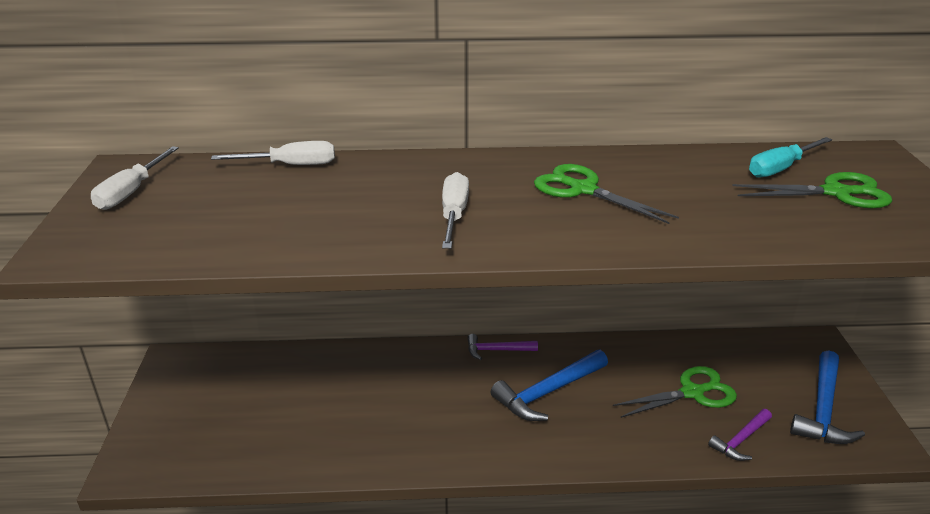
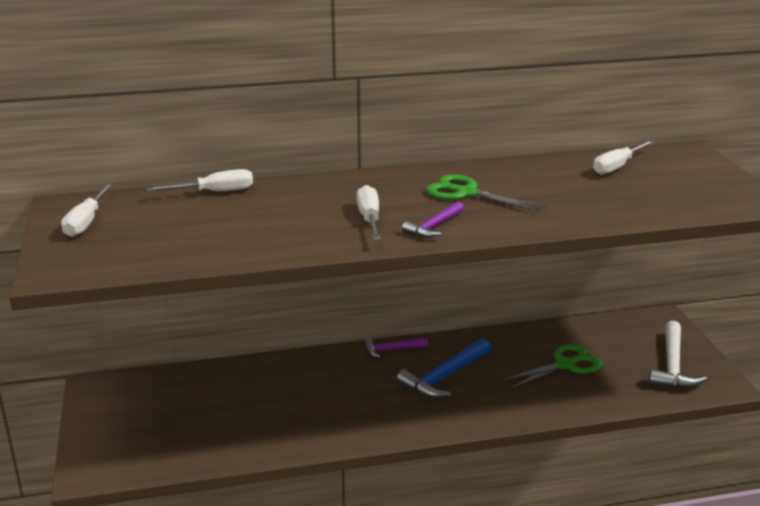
camera: 10 degrees left, 5 degrees down
(740, 440) = (610, 394): purple hammer -> purple hammer (434, 226)
(781, 168) = (617, 167): turquoise screwdriver -> white screwdriver
(822, 409) = (672, 366): blue hammer -> white hammer
(836, 193) = (661, 181): green scissors -> none

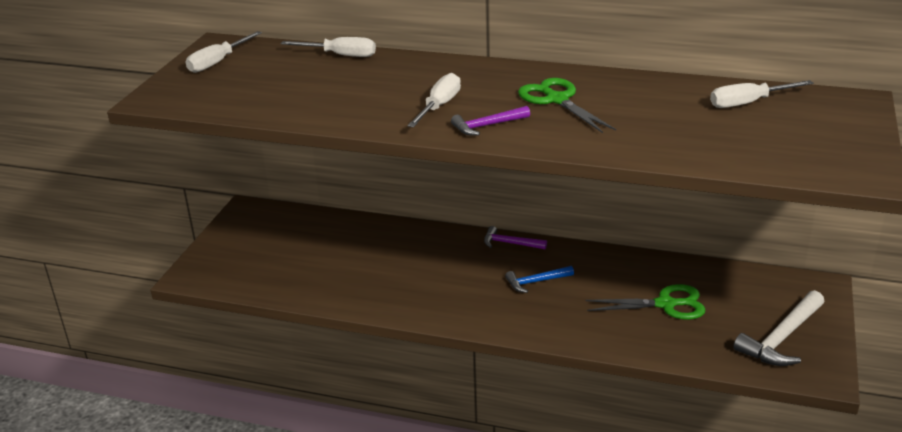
camera: 30 degrees right, 5 degrees up
(444, 377) = (536, 282): blue hammer -> blue hammer, size x0.59

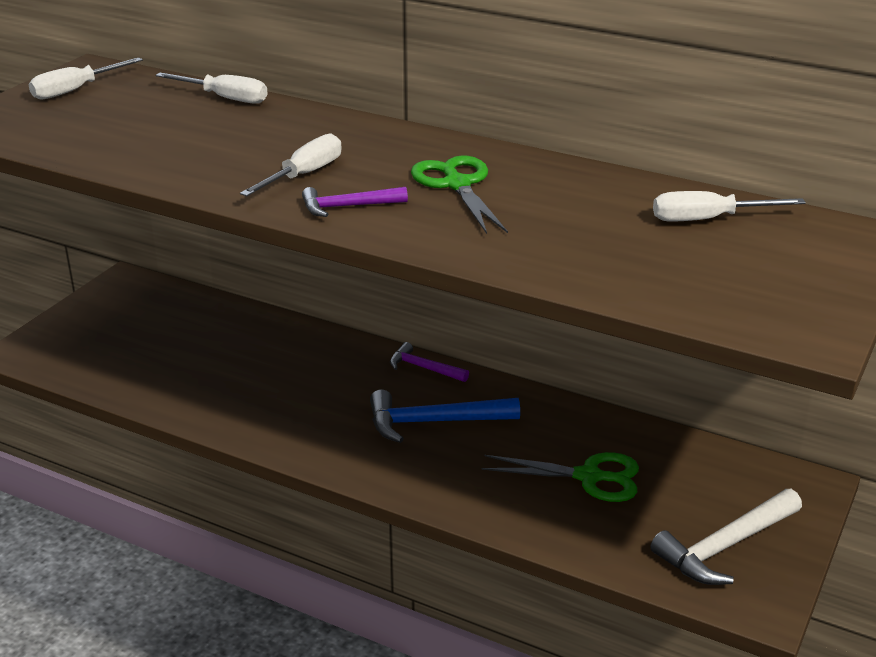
camera: 10 degrees right, 0 degrees up
(536, 282) = (434, 422): blue hammer -> blue hammer, size x1.68

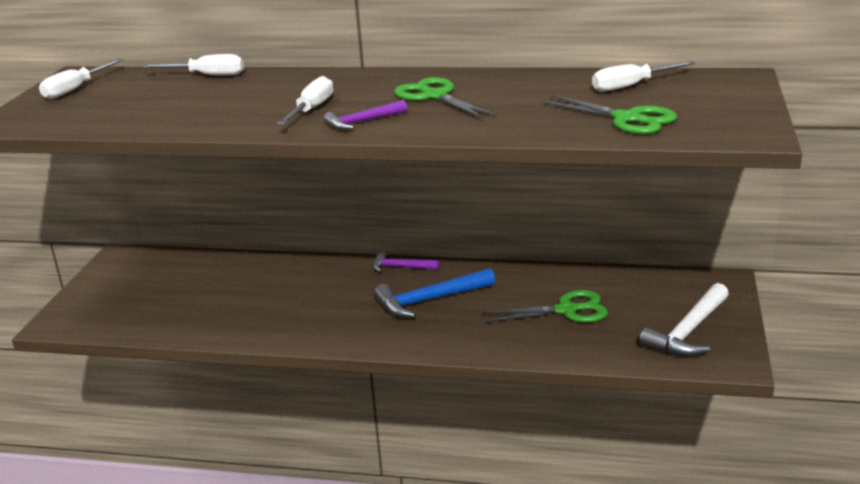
camera: 15 degrees left, 5 degrees down
(665, 272) = (627, 119): none -> green scissors

